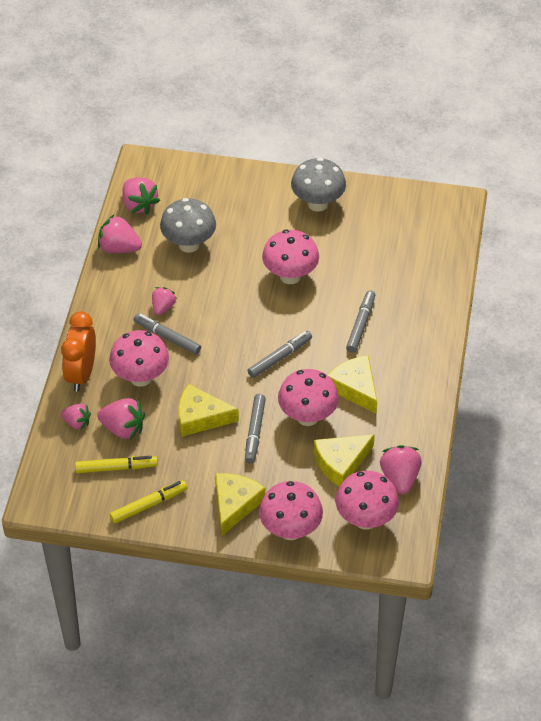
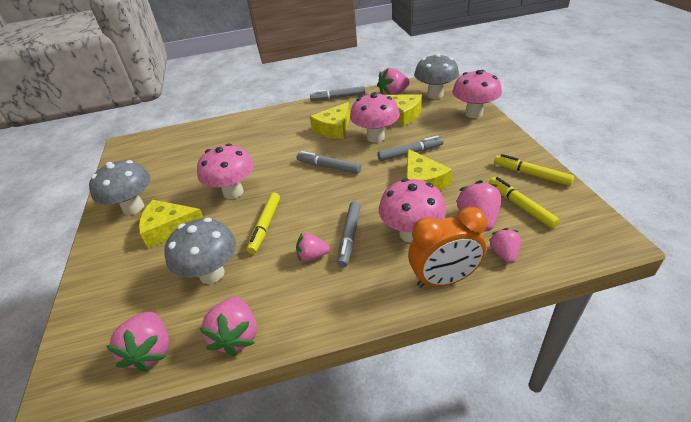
camera: 110 degrees left, 10 degrees down
(139, 205) = (151, 351): pink strawberry -> pink strawberry turned 135 degrees clockwise
(222, 288) = (265, 226): none -> yellow marker
(235, 504) = (481, 139): yellow cheese -> yellow cheese (169, 228)
(360, 325) = (272, 144): grey marker -> grey marker (338, 97)
(365, 519) = (435, 95): pink mushroom -> grey mushroom

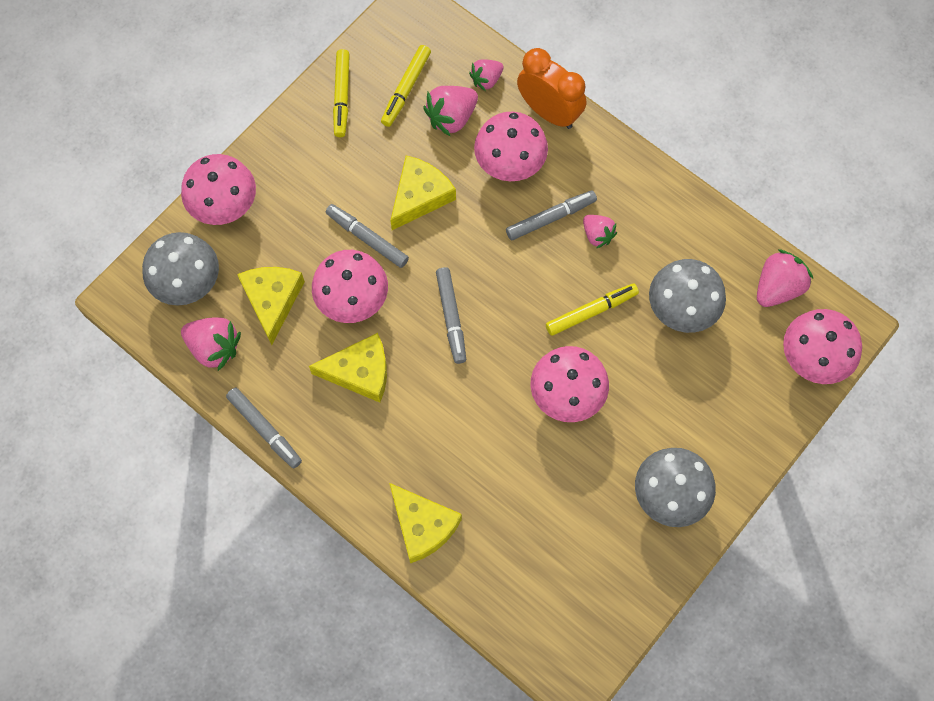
camera: 130 degrees left, 30 degrees up
(84, 335) = (811, 359): none -> pink mushroom
(169, 228) = (664, 415): yellow cheese -> yellow cheese (422, 525)
(236, 336) = (716, 233): pink strawberry -> none

